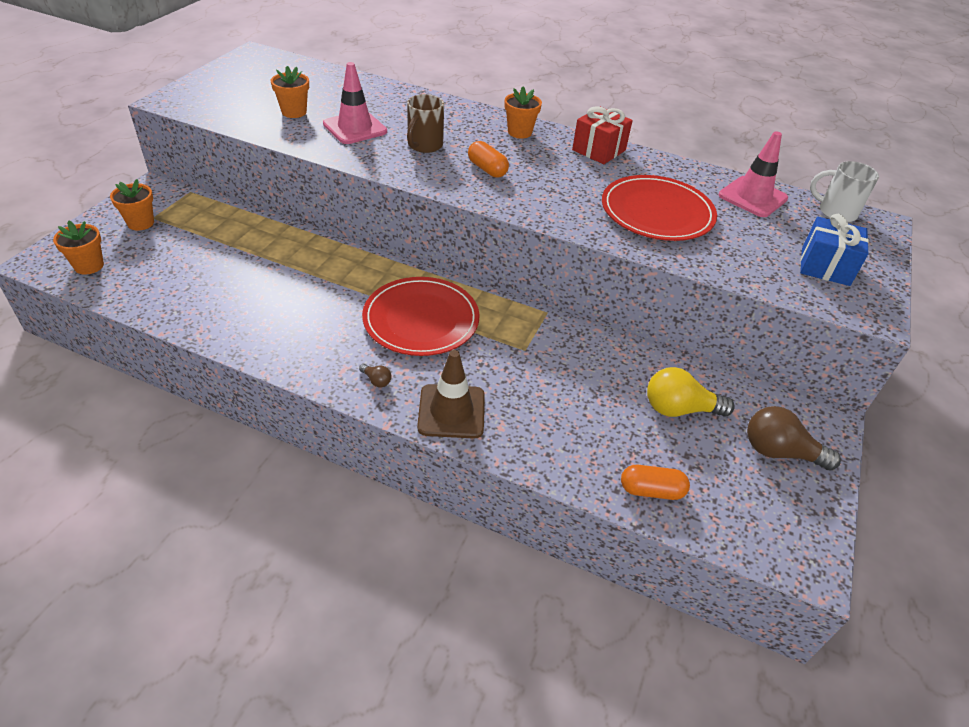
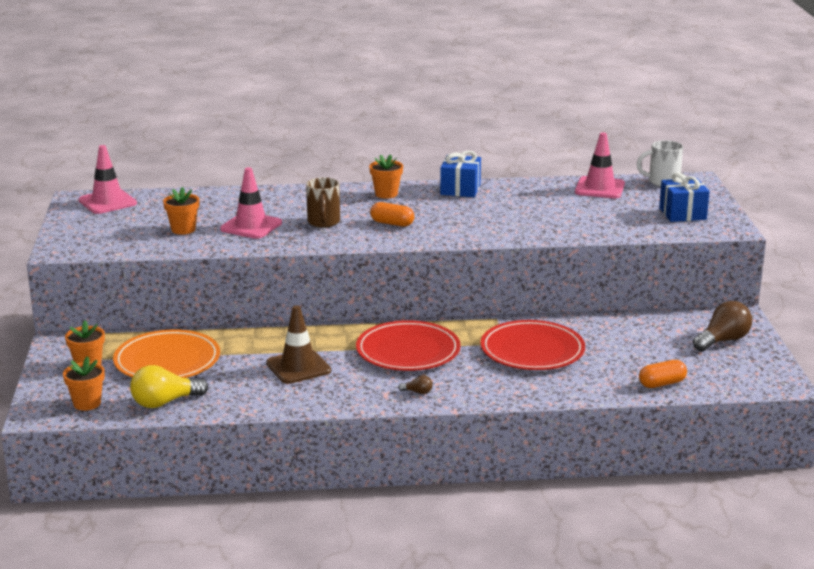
camera: 25 degrees left, 20 degrees down
(205, 243) = (167, 360): none -> orange plate
(272, 64) = (107, 202): none -> pink traffic cone
(451, 411) = (491, 390): brown traffic cone -> brown traffic cone (298, 367)
(599, 150) = (460, 189): red gift -> blue gift
(657, 212) = (544, 215): red plate -> red plate (532, 350)
(679, 409) = (641, 340): yellow light bulb -> yellow light bulb (165, 402)
(779, 452) = (723, 340): brown light bulb -> brown light bulb turned 150 degrees clockwise

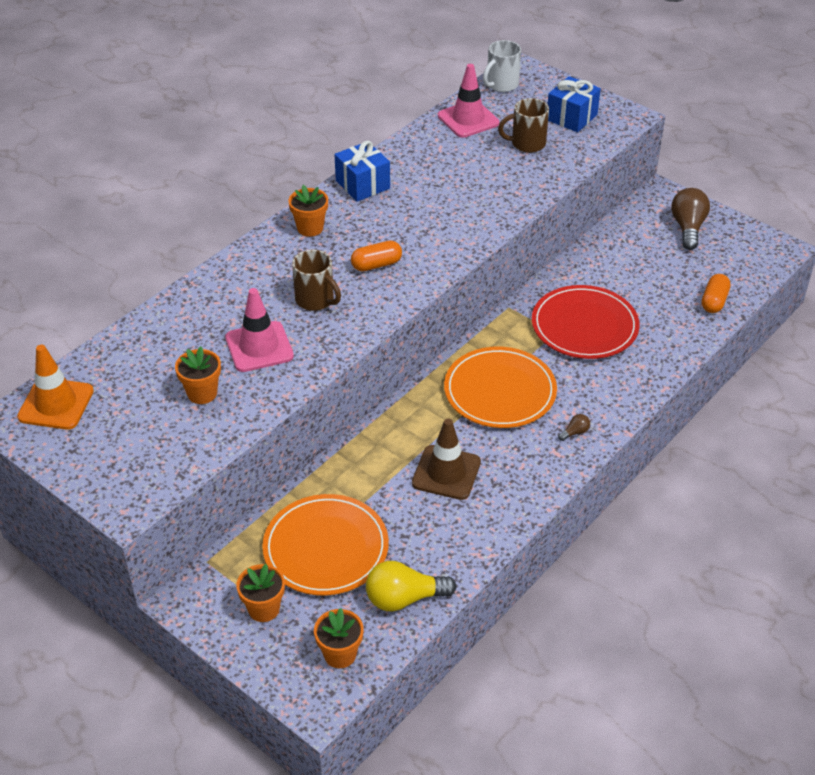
camera: 45 degrees left, 20 degrees up
(107, 202) = (56, 404): pink traffic cone -> orange traffic cone
(165, 402) = (404, 598): yellow light bulb -> yellow light bulb turned 60 degrees clockwise
(408, 350) = (500, 391): red plate -> orange plate
(618, 213) = (527, 144): none -> brown mug

